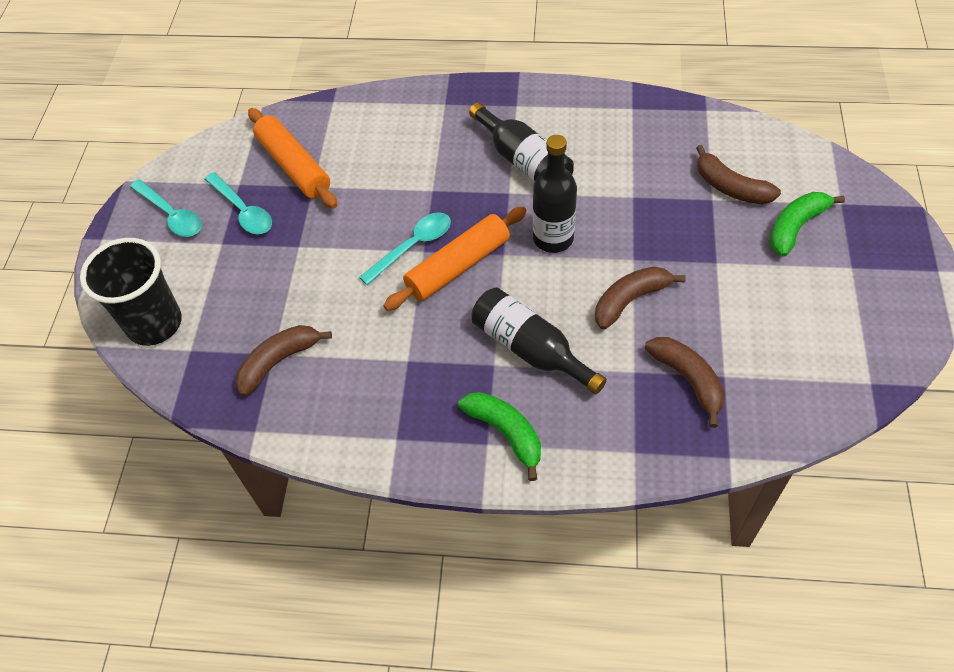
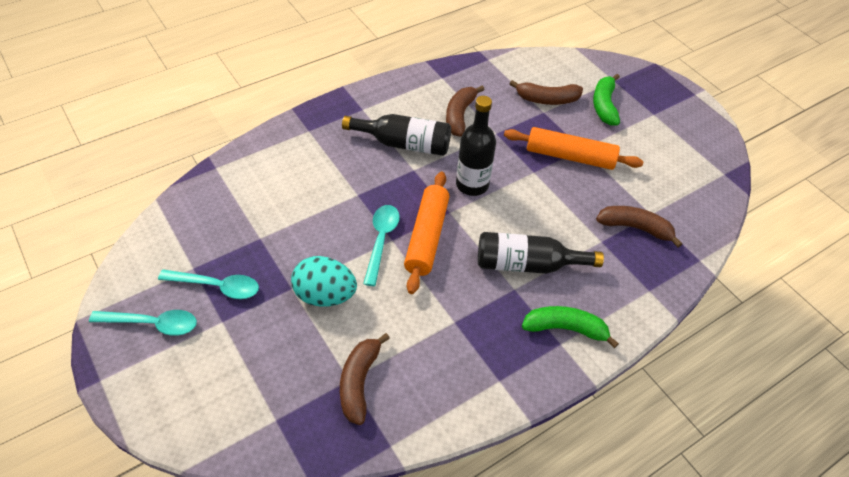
camera: 45 degrees left, 5 degrees down
(154, 324) = (222, 419): black cup -> none
(294, 166) = (229, 230): orange rolling pin -> orange rolling pin (570, 156)
(319, 269) = (325, 295): none -> turquoise egg
(630, 300) = (556, 198): brown banana -> brown banana (459, 115)

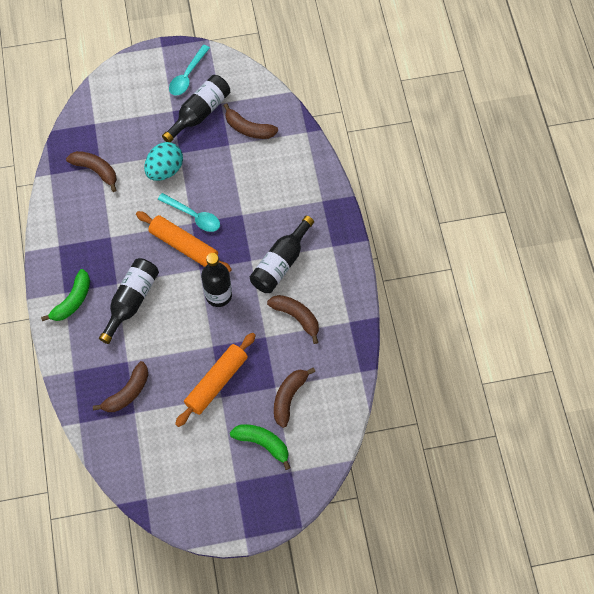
camera: 115 degrees right, 15 degrees up
(217, 286) = (199, 113): turquoise spoon -> black bottle
(227, 225) = (248, 128): none -> brown banana

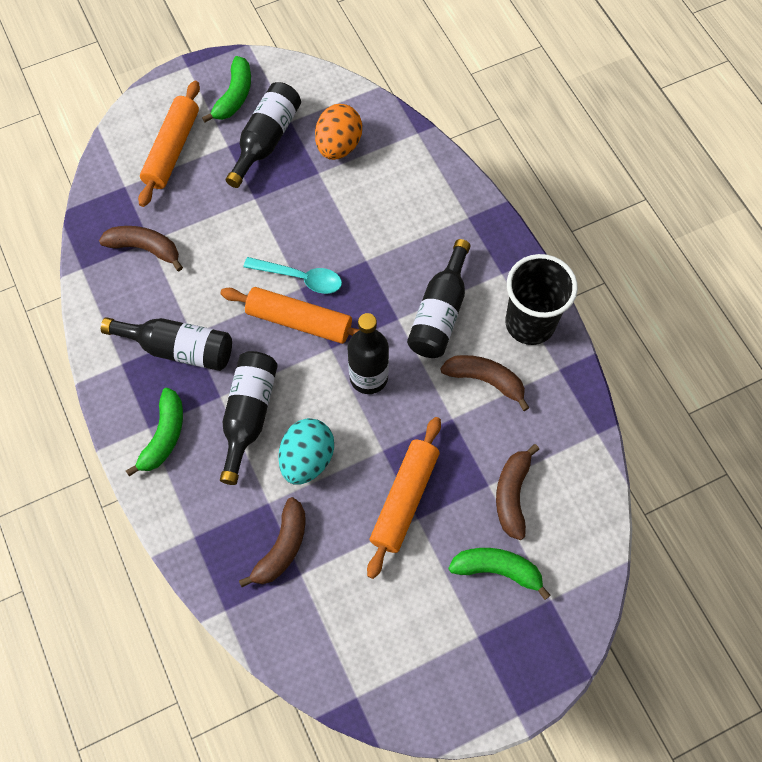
camera: 15 degrees left, 0 degrees up
(98, 244) = (178, 349): none -> black bottle
(134, 105) = (172, 150): none -> orange rolling pin
(165, 170) = (241, 225): turquoise egg -> turquoise egg (307, 459)
(187, 76) = (234, 96): turquoise spoon -> green banana
(248, 128) = (338, 146): brown banana -> orange egg
(340, 285) = (530, 323): none -> black cup

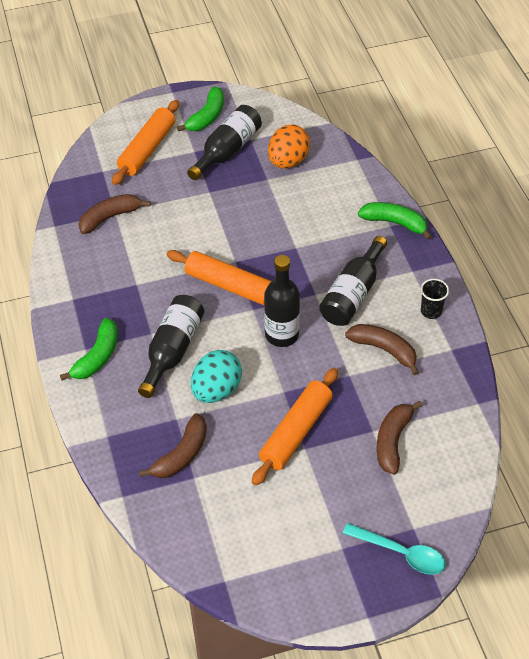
camera: 10 degrees right, 15 degrees down
(145, 248) = (110, 217): brown banana -> brown banana turned 60 degrees counterclockwise
(178, 349) = (122, 293): black bottle -> none
(300, 278) = (237, 254): turquoise spoon -> turquoise spoon (401, 553)
(497, 570) = (369, 498): green banana -> green banana (395, 223)
(530, 323) = (431, 311): black cup -> black cup, size x0.48

